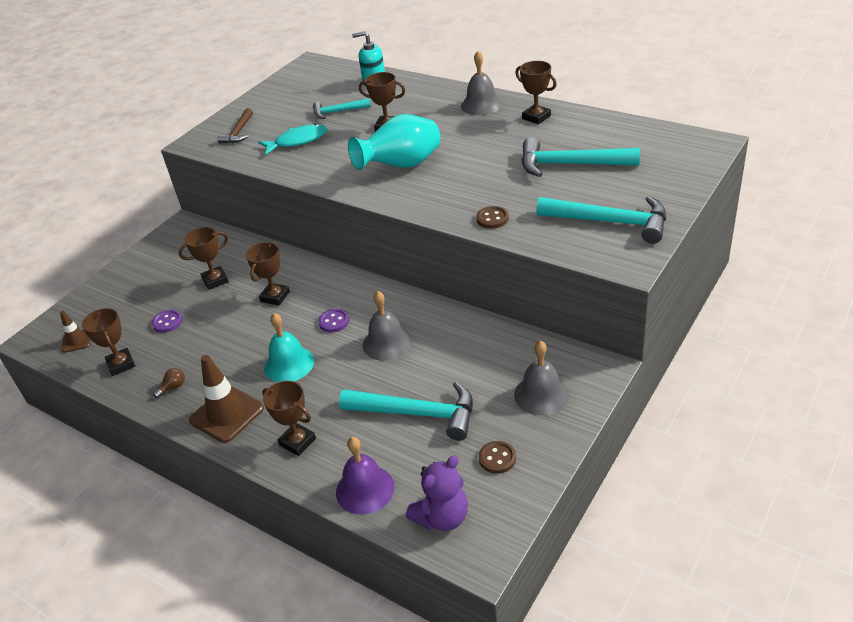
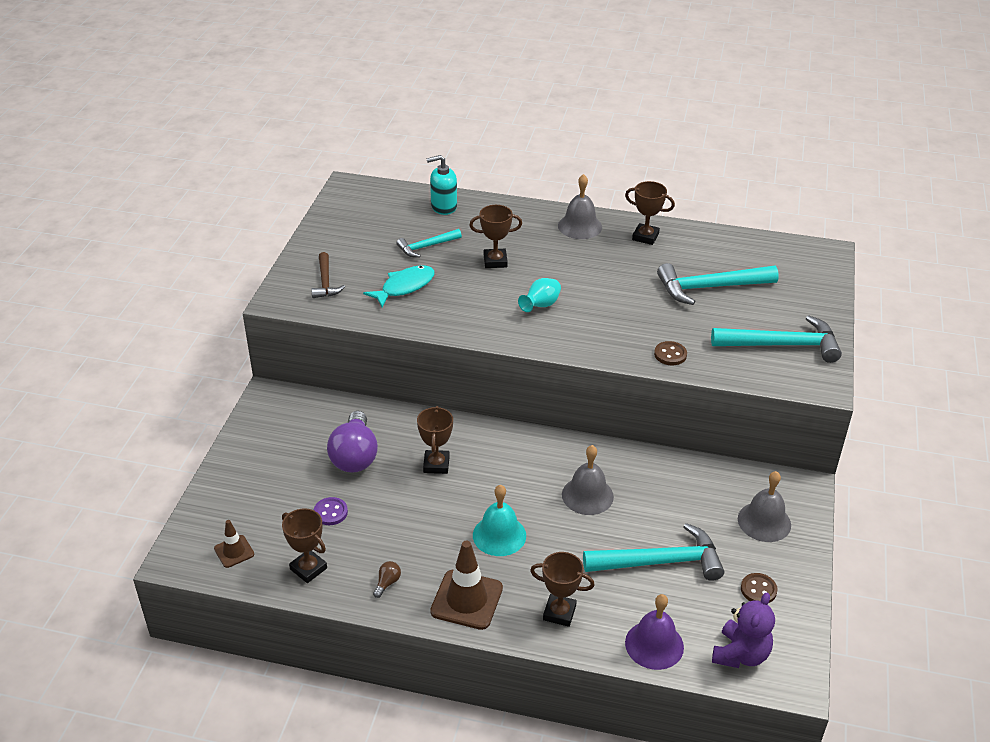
camera: 25 degrees left, 0 degrees up
(215, 280) = (354, 456): brown trophy -> purple light bulb
(334, 321) = (518, 482): purple button -> none
(401, 166) = (540, 306): turquoise vase -> turquoise vase, size x0.53

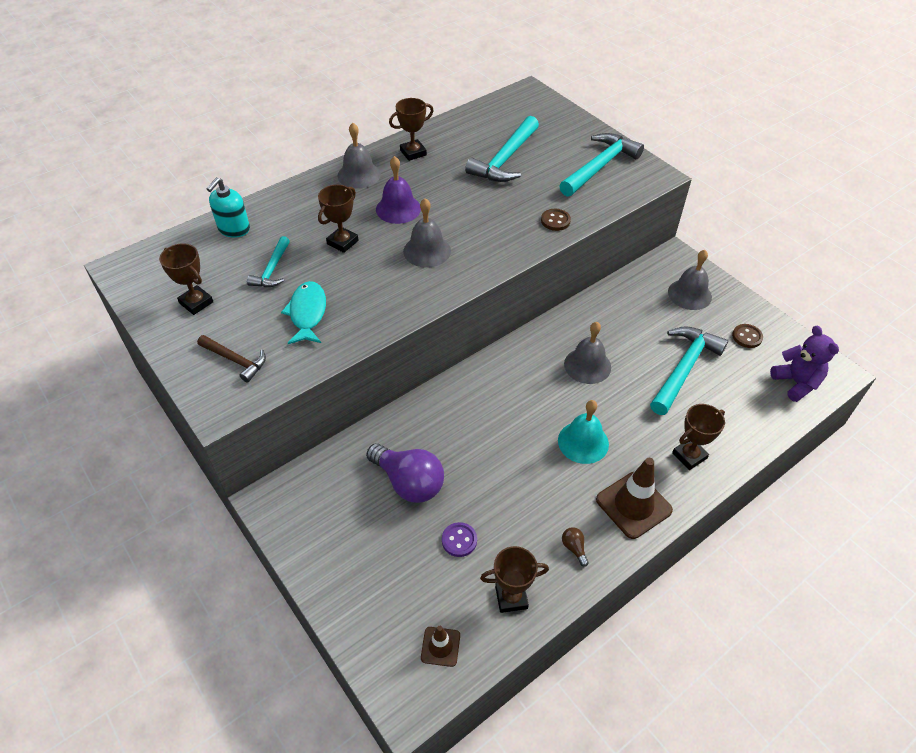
camera: 50 degrees left, 10 degrees up
(436, 464) = (472, 433): brown trophy -> brown trophy (196, 302)
(540, 306) = (427, 251): turquoise vase -> grey bell
(654, 644) = (757, 421): purple bell -> purple bell (398, 209)

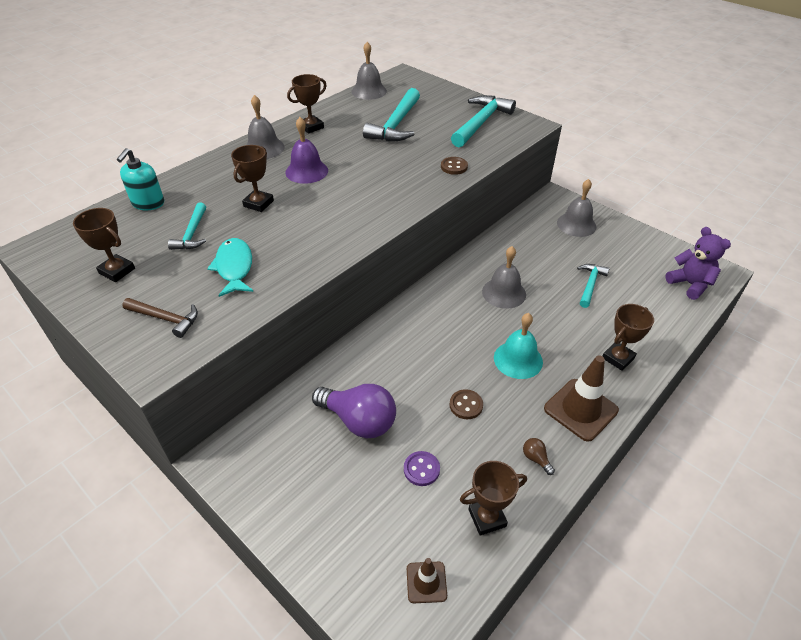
camera: 10 degrees left, 5 degrees down
(427, 251) = (341, 202): grey bell -> grey bell (369, 91)
(684, 368) = (590, 284): turquoise hammer -> turquoise hammer, size x0.57
(747, 337) = (635, 252): brown button -> brown button (466, 405)

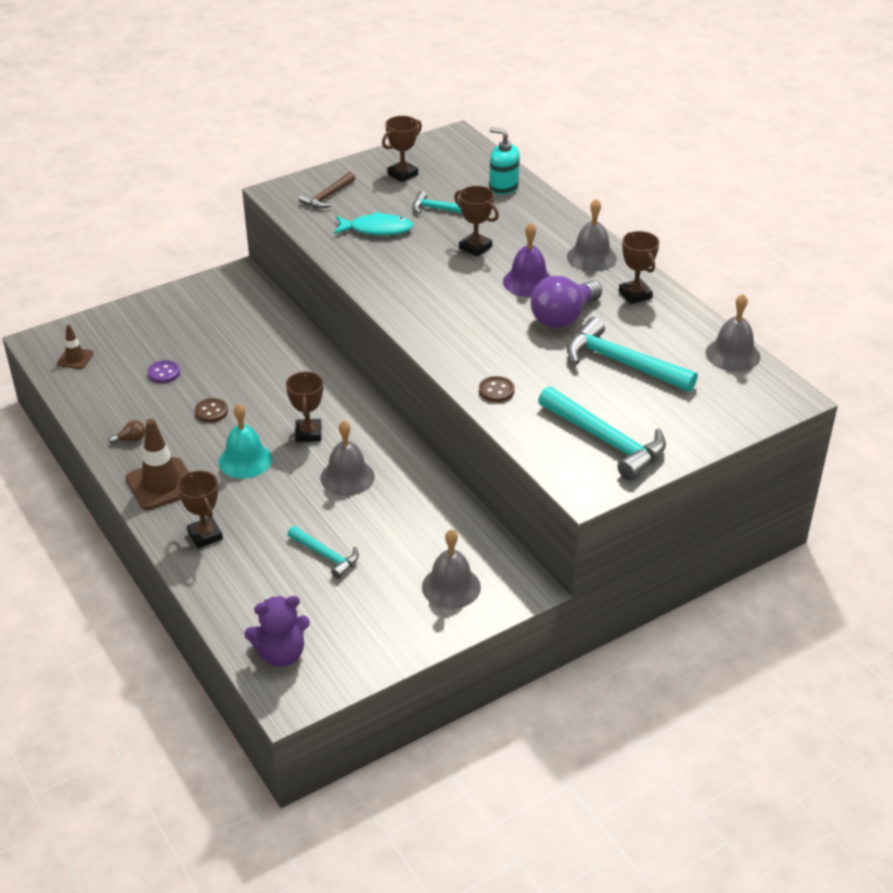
camera: 105 degrees right, 5 degrees down
(359, 420) = (232, 347): purple light bulb -> purple light bulb (563, 317)
(487, 518) = (100, 398): brown trophy -> brown trophy (308, 433)

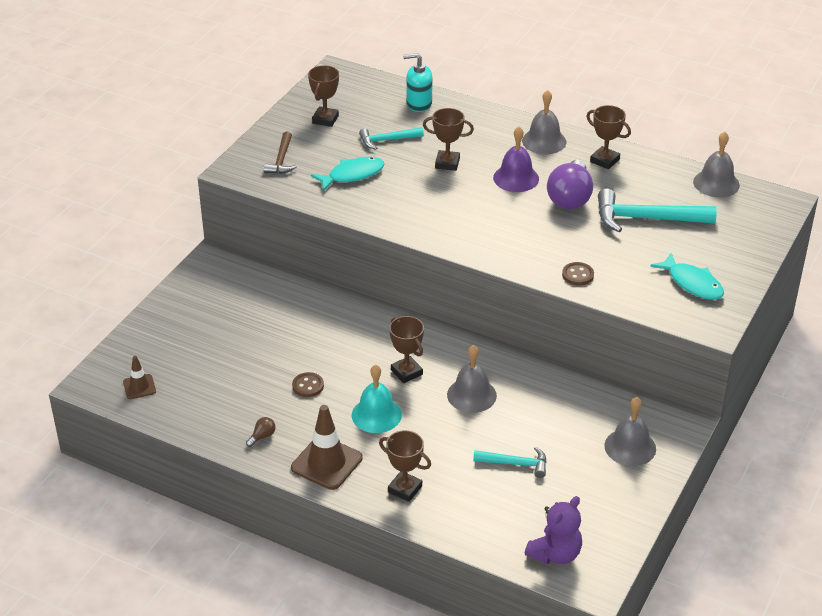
camera: 30 degrees left, 0 degrees up
(164, 373) = (233, 369): purple button -> none
(606, 441) = (692, 283): turquoise hammer -> turquoise fish

